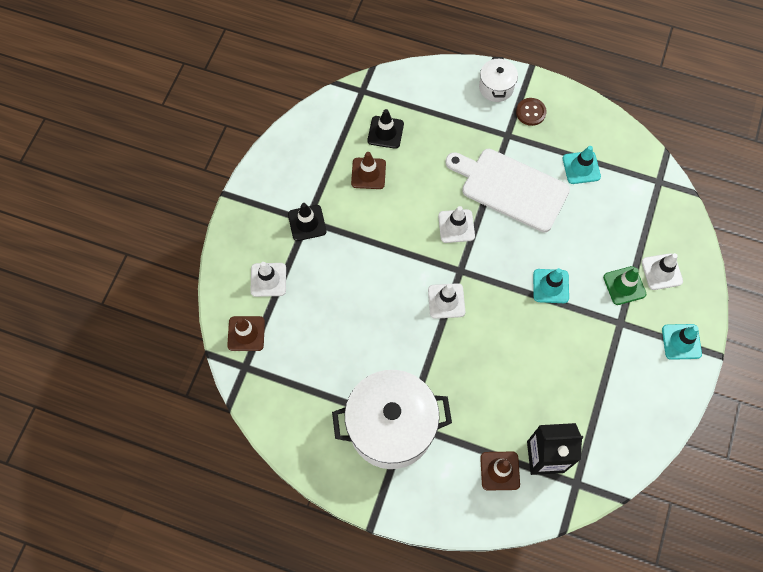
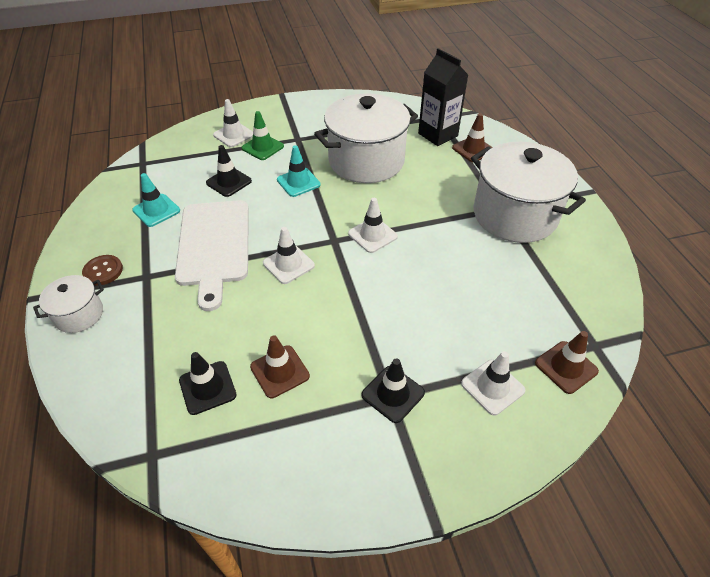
camera: 125 degrees left, 20 degrees down
(545, 360) = (366, 161): none -> white pot
(586, 234) = (229, 182): none -> black traffic cone
(681, 341) = (286, 110): turquoise traffic cone -> none

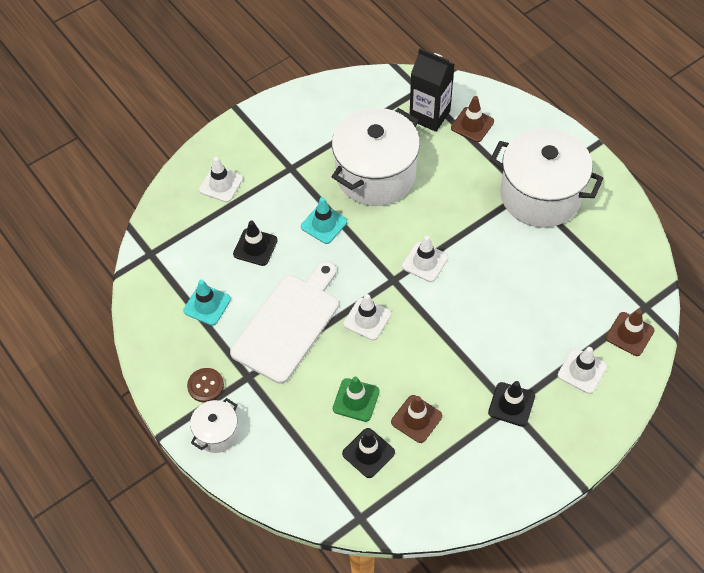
camera: 20 degrees left, 10 degrees up
(214, 246) = (288, 324): white cutting board -> white cutting board turned 120 degrees counterclockwise
(263, 147) = (262, 191): green traffic cone -> green traffic cone (356, 400)

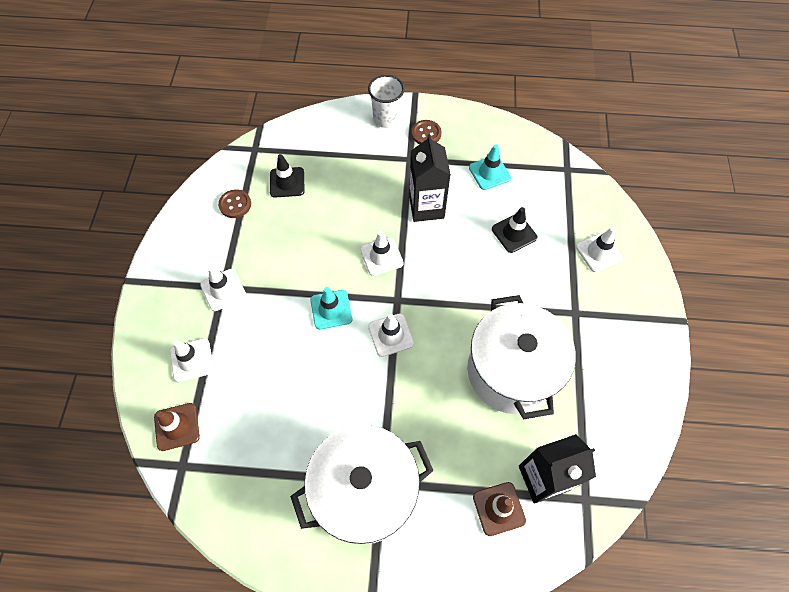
camera: 130 degrees right, 5 degrees up
(217, 433) = (386, 119): white pot -> white cup
(288, 324) = (426, 207): white cutting board -> black carton
(324, 224) = (494, 293): turquoise traffic cone -> turquoise traffic cone (331, 309)
(356, 400) = (329, 203): green traffic cone -> none
(416, 419) = (278, 225): brown traffic cone -> none
(432, 474) = (235, 204): none -> brown button
(511, 404) = (223, 290): black traffic cone -> white traffic cone

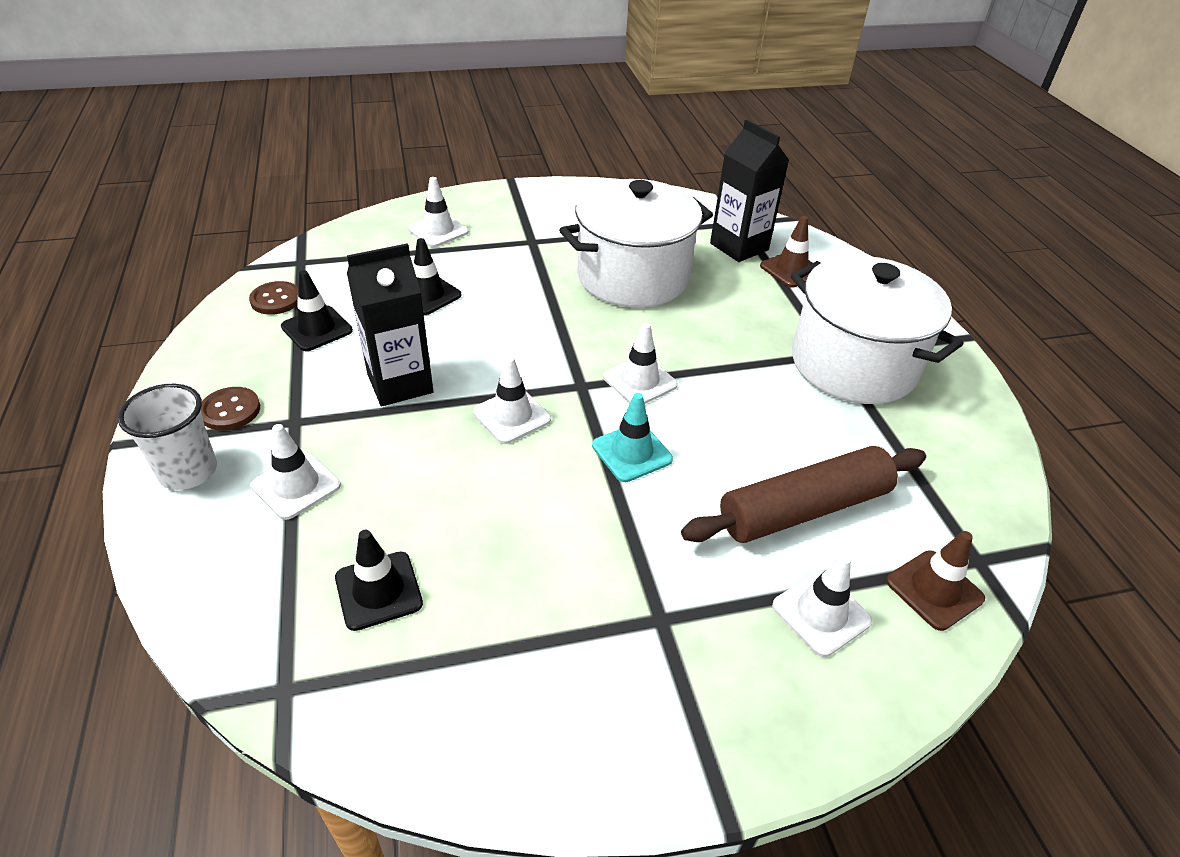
camera: 110 degrees left, 20 degrees down
(223, 290) = (666, 616): white traffic cone -> white traffic cone (296, 485)
(235, 204) = (458, 670): brown button -> brown button (276, 300)
(255, 385) = (803, 509): none -> brown rolling pin
(489, 173) = (317, 329): turquoise traffic cone -> black traffic cone

